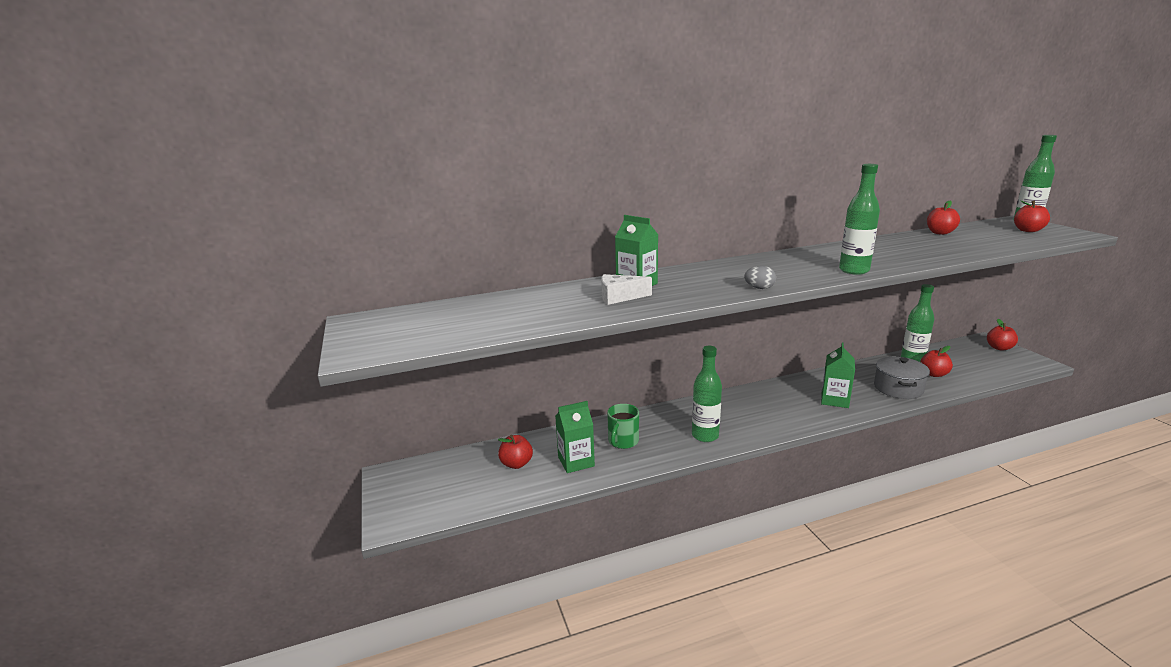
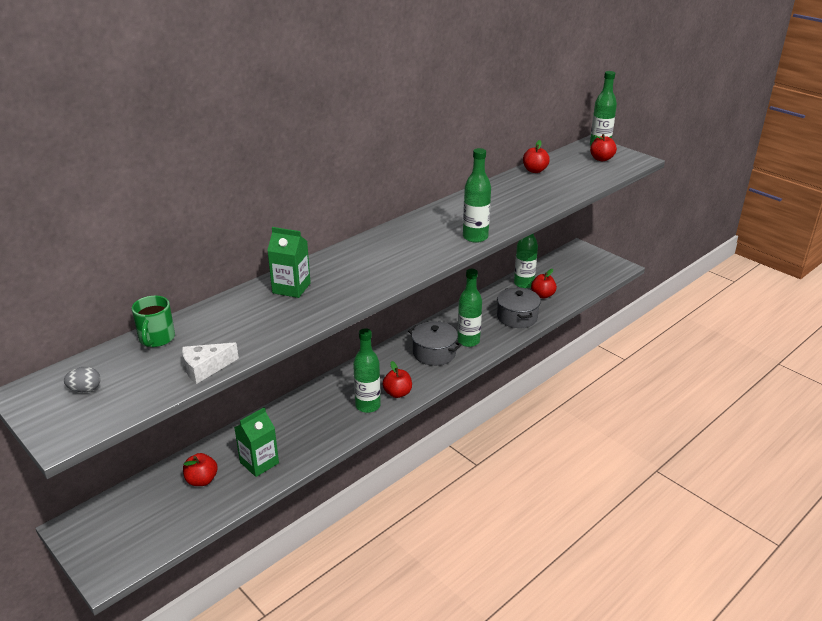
camera: 25 degrees left, 10 degrees up
(619, 297) = (283, 309): white cheese -> white cheese (205, 368)
(623, 441) = (295, 430): green mug -> green mug (156, 339)
(759, 288) = (403, 275): grey egg -> grey egg (85, 389)
(792, 403) = (434, 353): none -> grey pot
(834, 400) = (468, 341): green carton -> green bottle
(999, 348) = (589, 255): red apple -> red apple (397, 393)

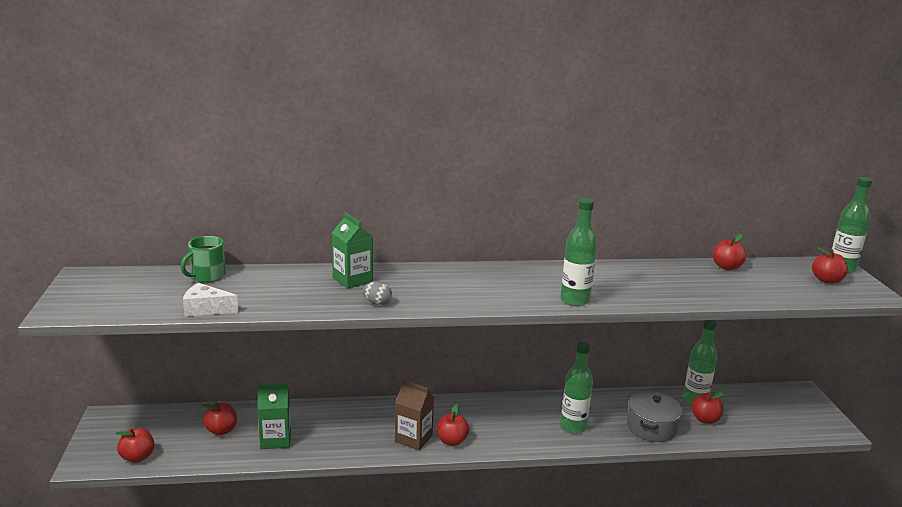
camera: 35 degrees right, 10 degrees down
(85, 389) = (116, 289): grey egg -> grey egg (377, 303)
(153, 542) = (138, 457): none -> red apple
(368, 406) = (413, 438): green bottle -> brown carton
(434, 353) = (526, 423): grey pot -> none

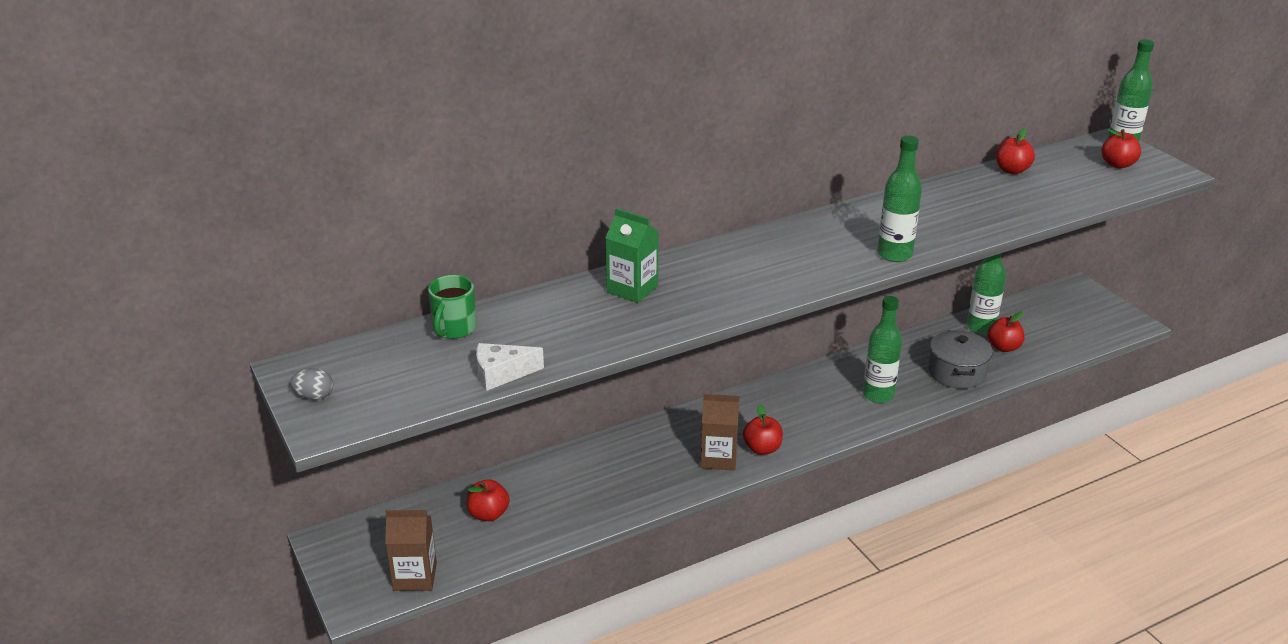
camera: 20 degrees left, 10 degrees up
(138, 457) = (415, 577): red apple -> brown carton
(275, 439) = (563, 506): green carton -> none
(377, 303) = (690, 313): grey egg -> grey egg (314, 396)

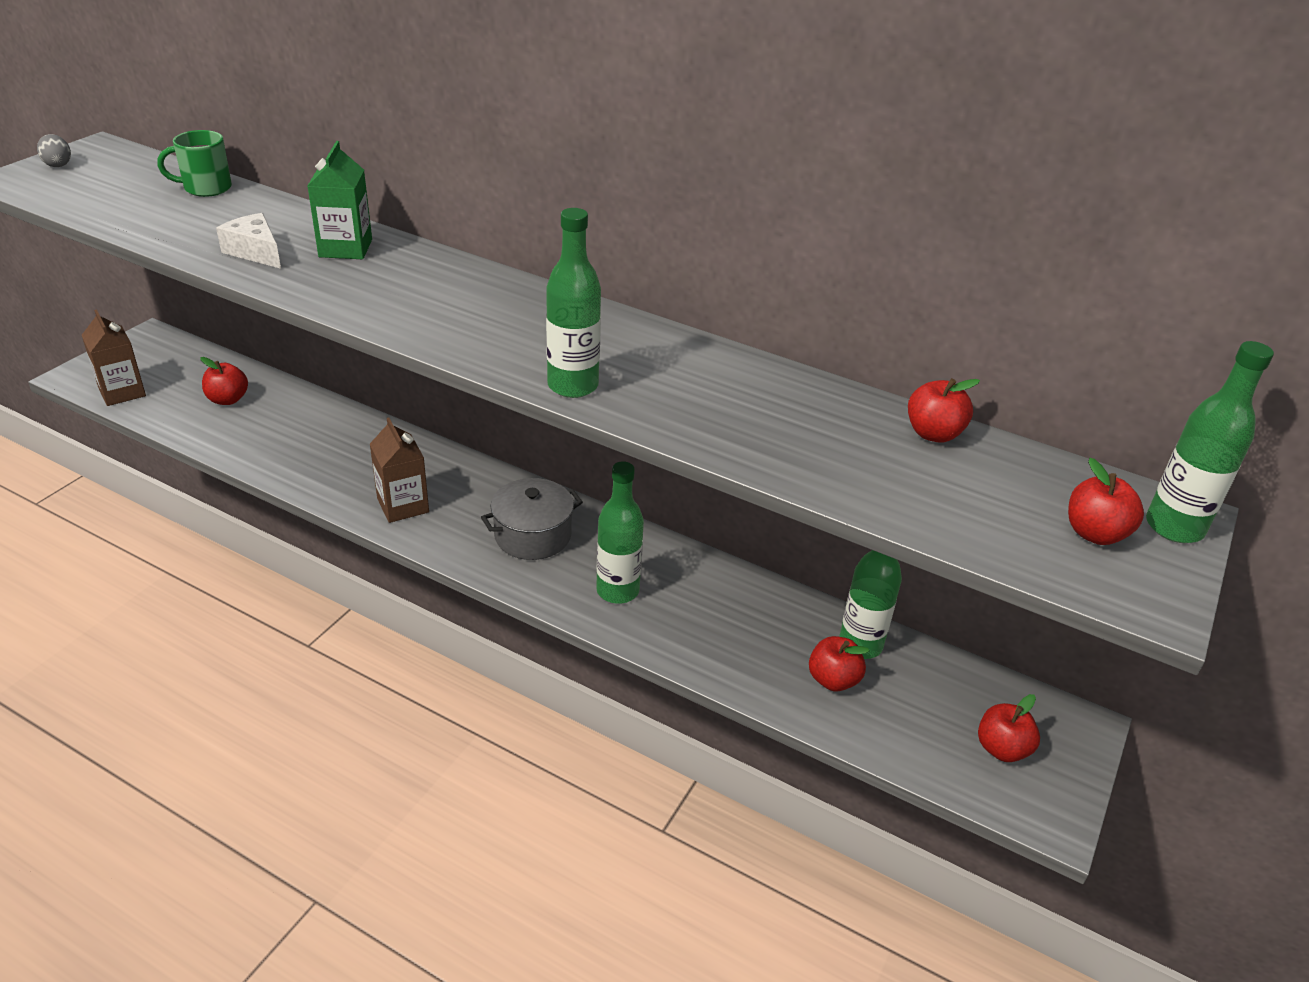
camera: 55 degrees right, 5 degrees up
(501, 374) = (135, 226): white cheese -> white cheese (255, 252)
(762, 448) = (441, 530): red apple -> red apple (1002, 749)
(957, 372) = (729, 648): grey pot -> grey pot (533, 535)

